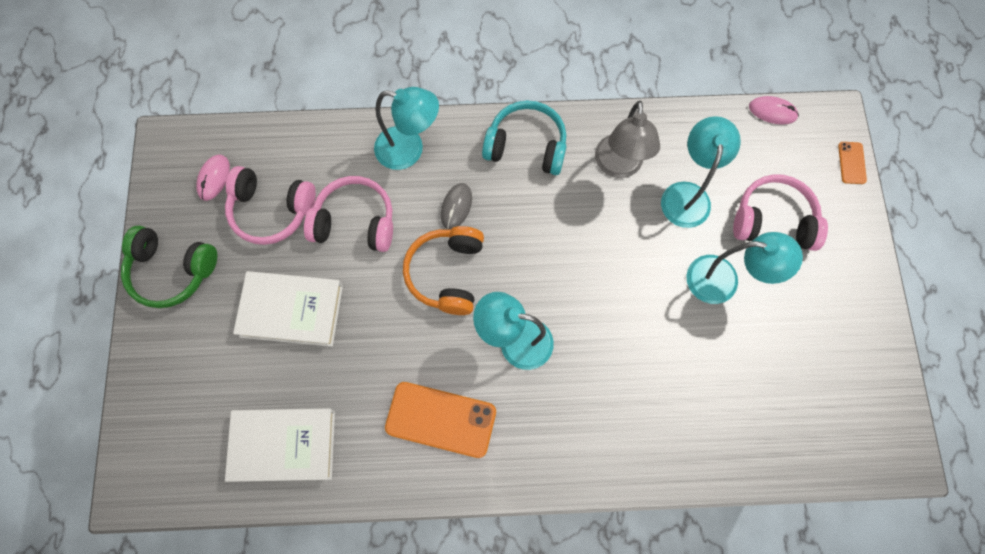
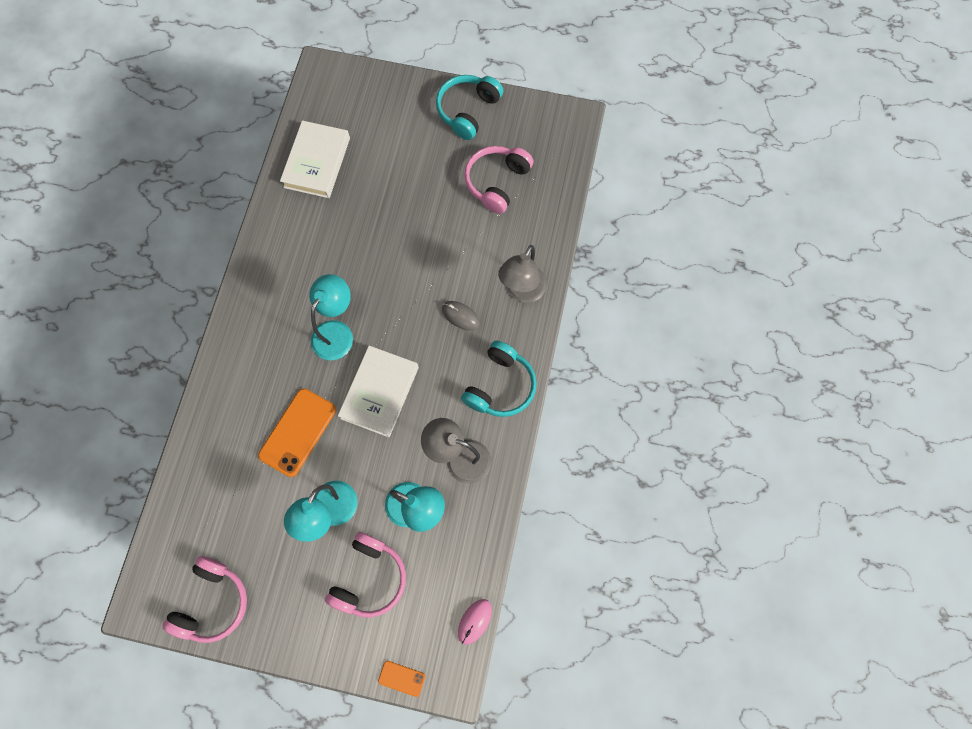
camera: 105 degrees right, 0 degrees up
(172, 270) = (468, 111): green headphones -> turquoise headphones
(214, 178) = (535, 147): pink mouse -> none
(291, 310) = (412, 183): white book -> white book (380, 393)
(355, 222) = (470, 239): pink headphones -> pink headphones (212, 602)
(409, 150) = (521, 292): turquoise lamp -> grey lamp
(441, 419) = (297, 266): orange phone -> orange phone (298, 432)
(447, 273) = (406, 296): orange headphones -> none

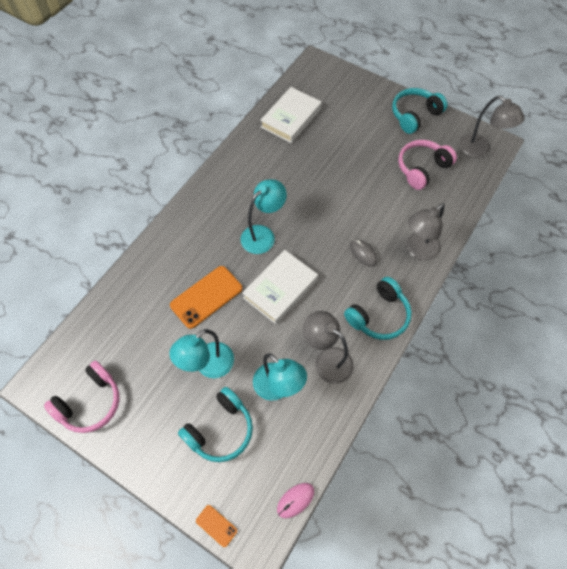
camera: 20 degrees right, 10 degrees down
(369, 578) = (220, 429): pink headphones -> turquoise headphones
(557, 135) = (480, 150): none -> grey lamp

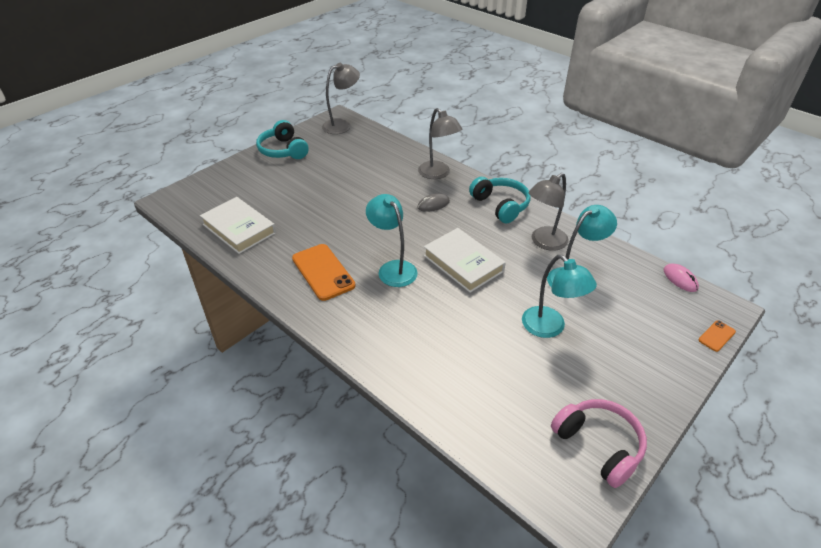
camera: 80 degrees left, 20 degrees down
(206, 297) = (464, 322): orange phone -> orange phone (323, 272)
(220, 429) = (620, 324): turquoise headphones -> none
(422, 168) = (349, 157): pink headphones -> none

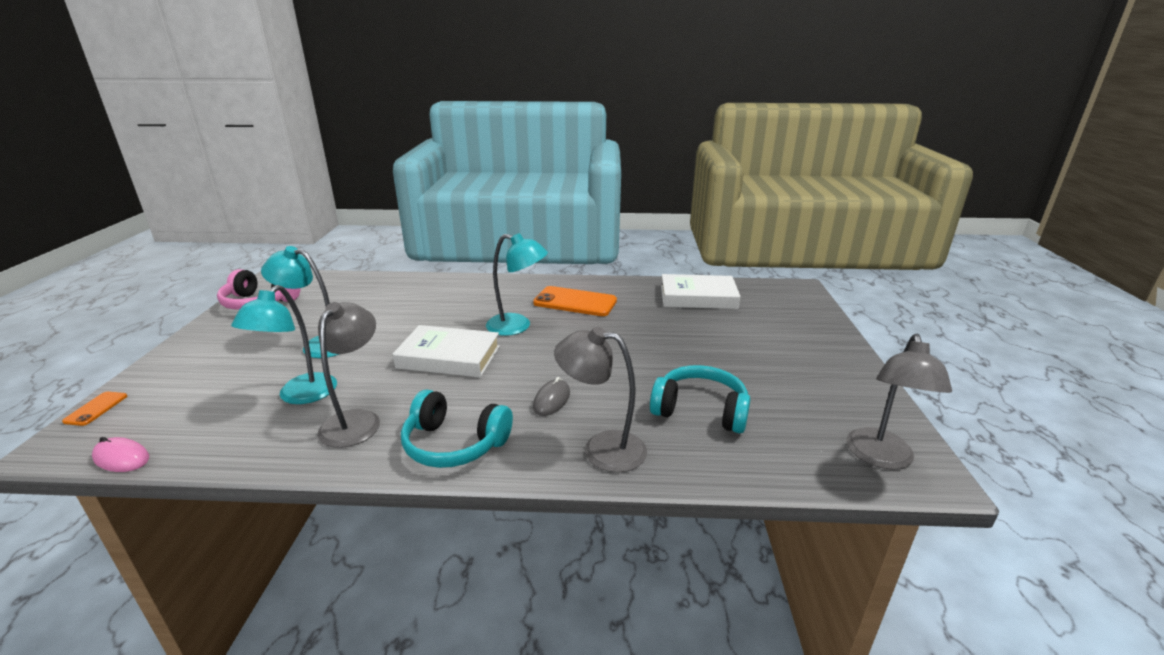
camera: 140 degrees right, 15 degrees down
(283, 150) = (840, 374): turquoise headphones -> turquoise headphones (700, 410)

